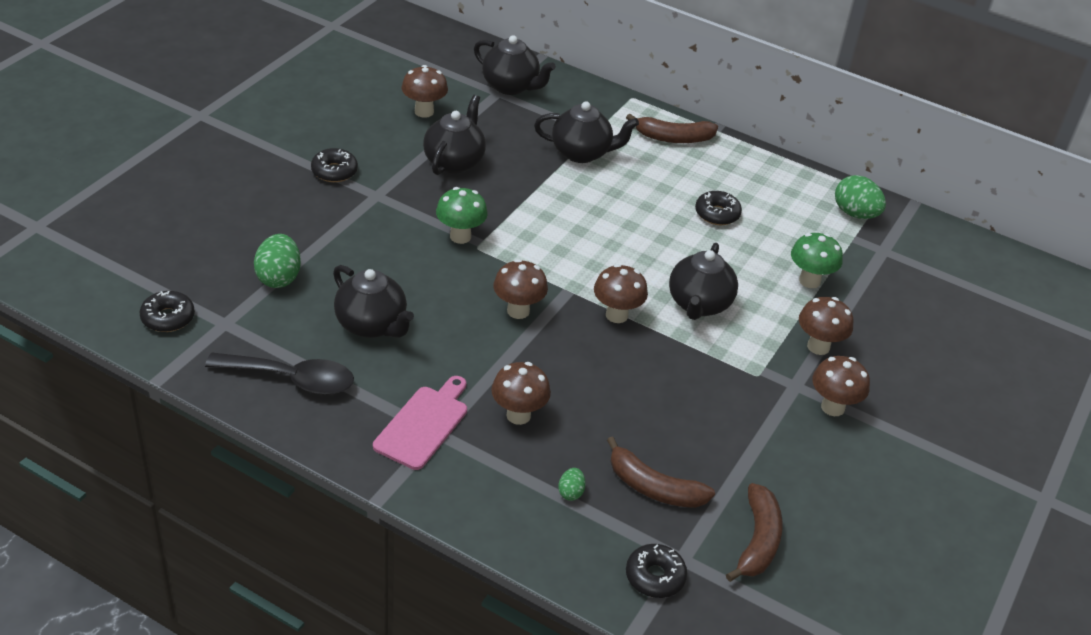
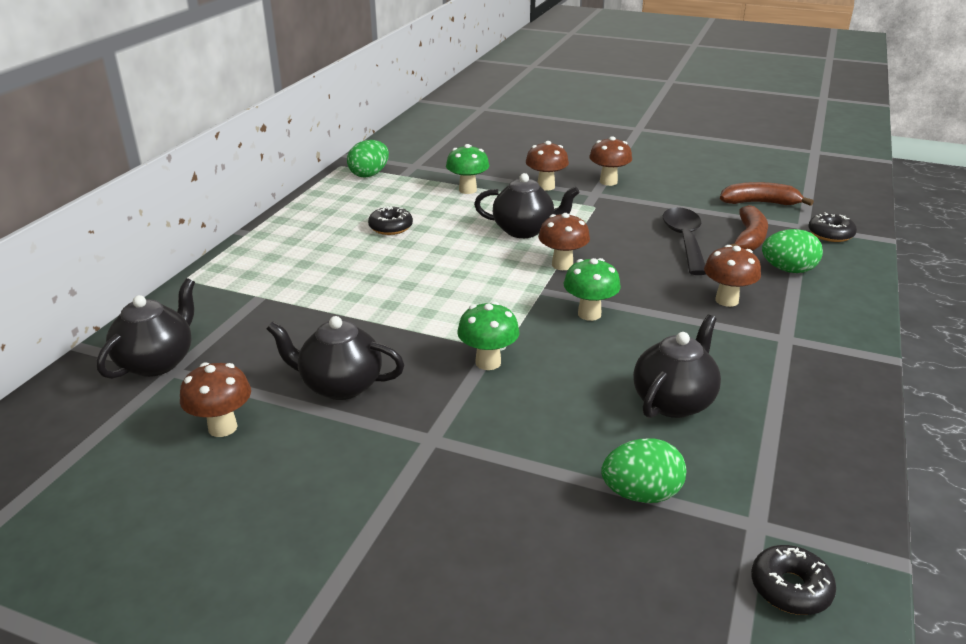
camera: 95 degrees left, 10 degrees down
(292, 379) = (800, 443): black spoon -> black spoon (684, 240)
(334, 171) = (388, 489): black donut -> none
(423, 424) = (783, 347): pink cutting board -> none
(518, 311) = (589, 314): brown mushroom -> green mushroom
(571, 492) = (788, 270): green egg -> green egg, size x1.95
(582, 153) = (303, 301): black teapot -> none
(673, 138) = (266, 252): brown banana -> none

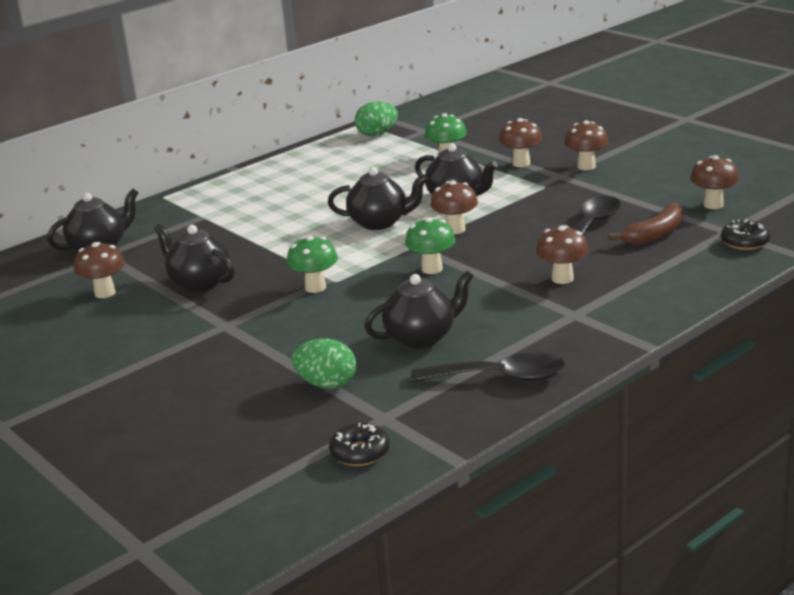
camera: 30 degrees right, 5 degrees down
(390, 227) = (348, 180): black donut -> none
(475, 270) = (380, 222): none -> black teapot
(759, 203) = (713, 205): brown banana -> brown mushroom
(788, 270) = (655, 265): green egg -> none
(810, 432) = (500, 377): none -> black spoon

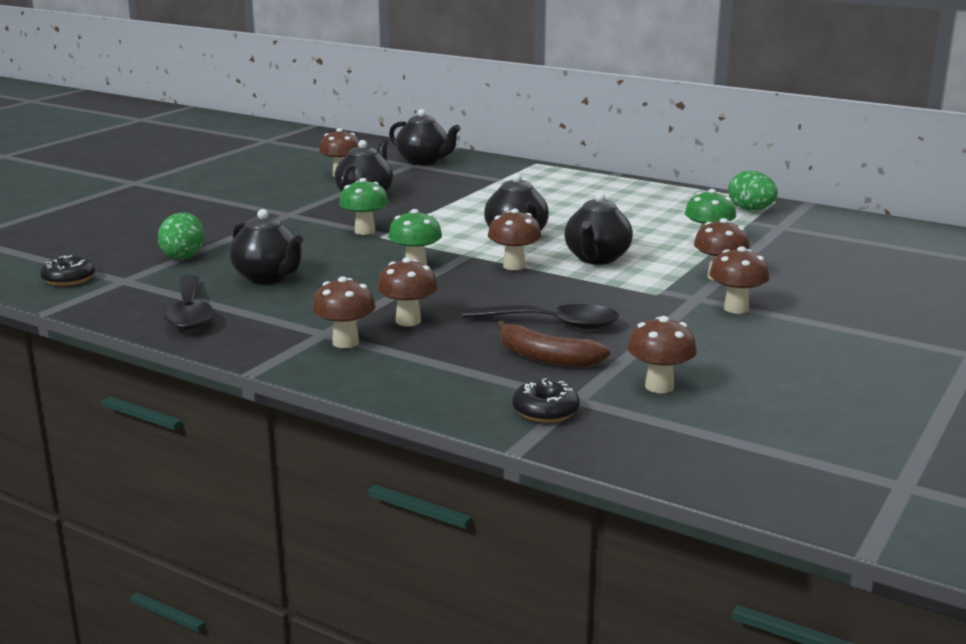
camera: 70 degrees right, 5 degrees down
(599, 306) = (345, 342): none -> brown mushroom

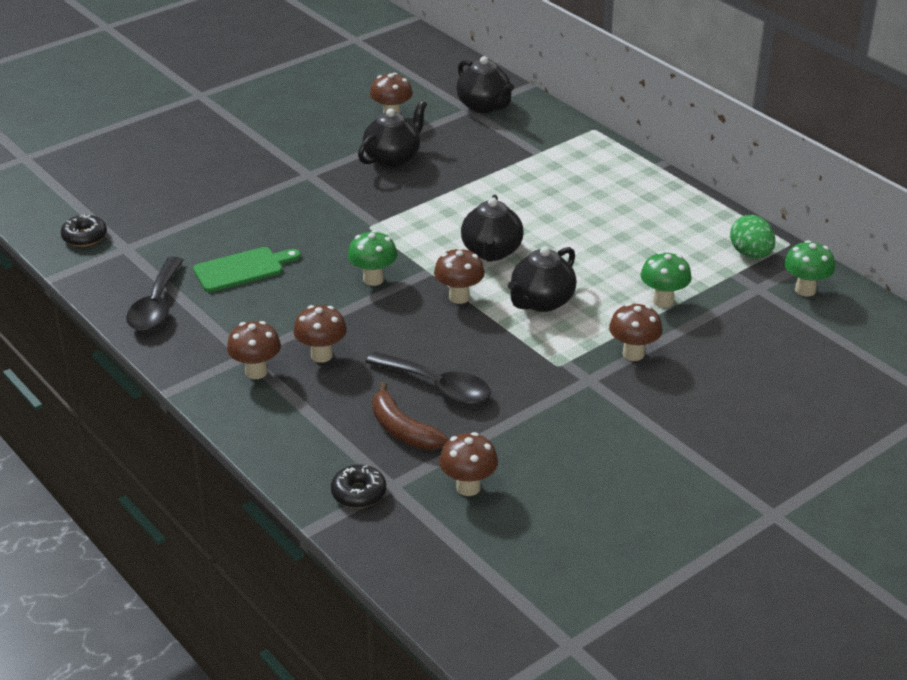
camera: 20 degrees right, 15 degrees up
(184, 256) = (188, 222): green egg -> none
(269, 277) = (242, 269): black teapot -> green cutting board
(365, 231) = (360, 216): green mushroom -> green mushroom (805, 290)
(736, 309) = (612, 403): brown mushroom -> none

